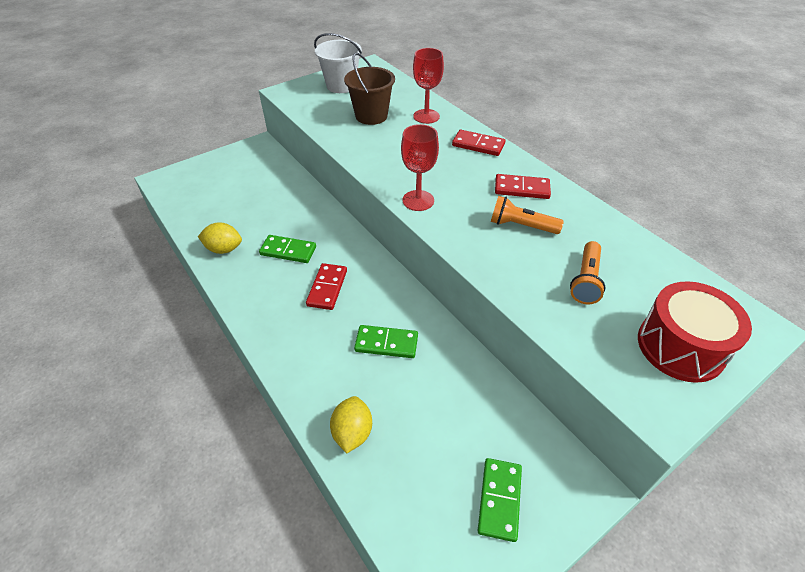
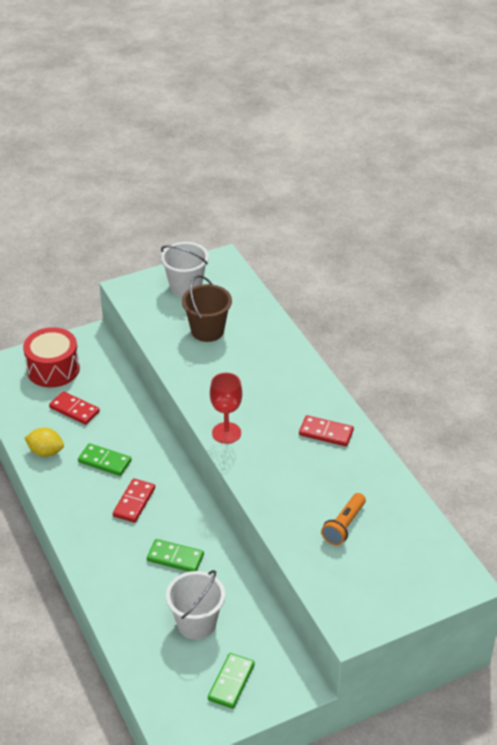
camera: 10 degrees right, 5 degrees down
(352, 433) = (132, 622): yellow lemon -> none
(426, 116) = (263, 338): red goblet -> none
(432, 422) = (196, 623): none -> white bucket
(478, 145) = (303, 379): red domino -> red domino (74, 410)
(521, 226) = (310, 469): orange flashlight -> none
(680, 346) = (393, 587): red drum -> red drum (53, 369)

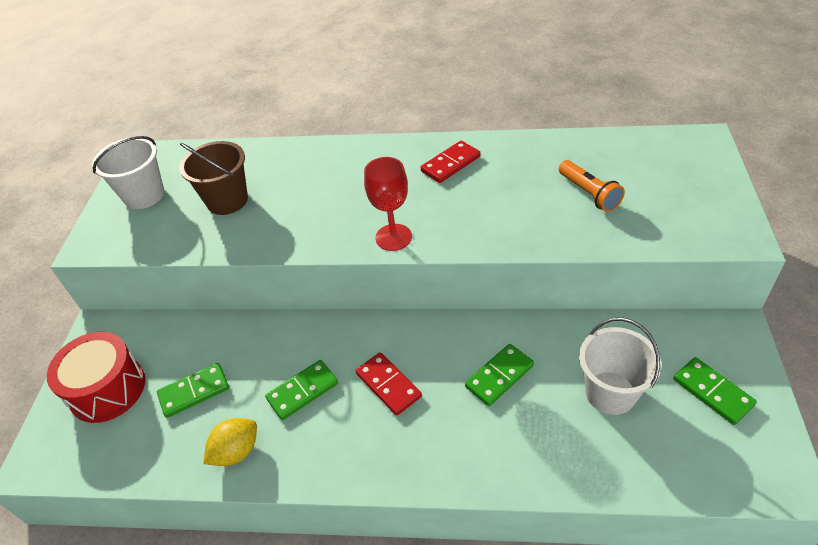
camera: 55 degrees left, 5 degrees up
(74, 410) = (194, 391): red domino -> green domino

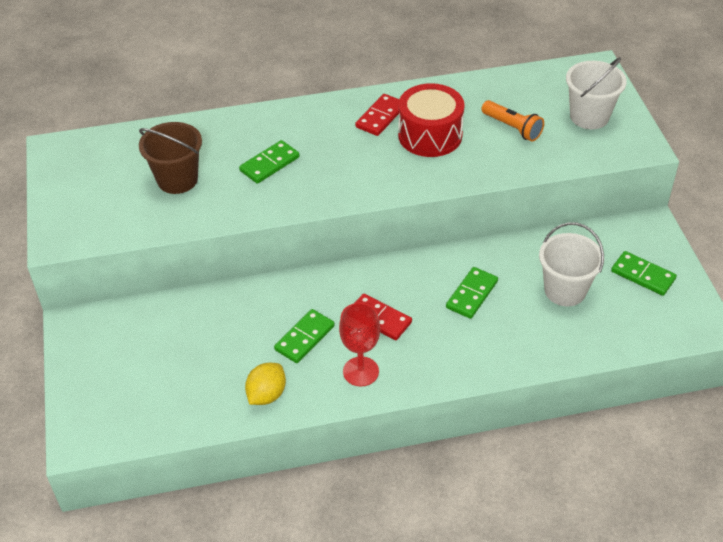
camera: 20 degrees left, 0 degrees up
(107, 389) = (115, 371): red drum -> red drum (430, 135)
(144, 195) = (86, 186): white bucket -> white bucket (589, 116)
(194, 391) = (202, 357): green domino -> green domino (269, 164)
(393, 237) = (354, 189): red goblet -> red goblet (361, 371)

